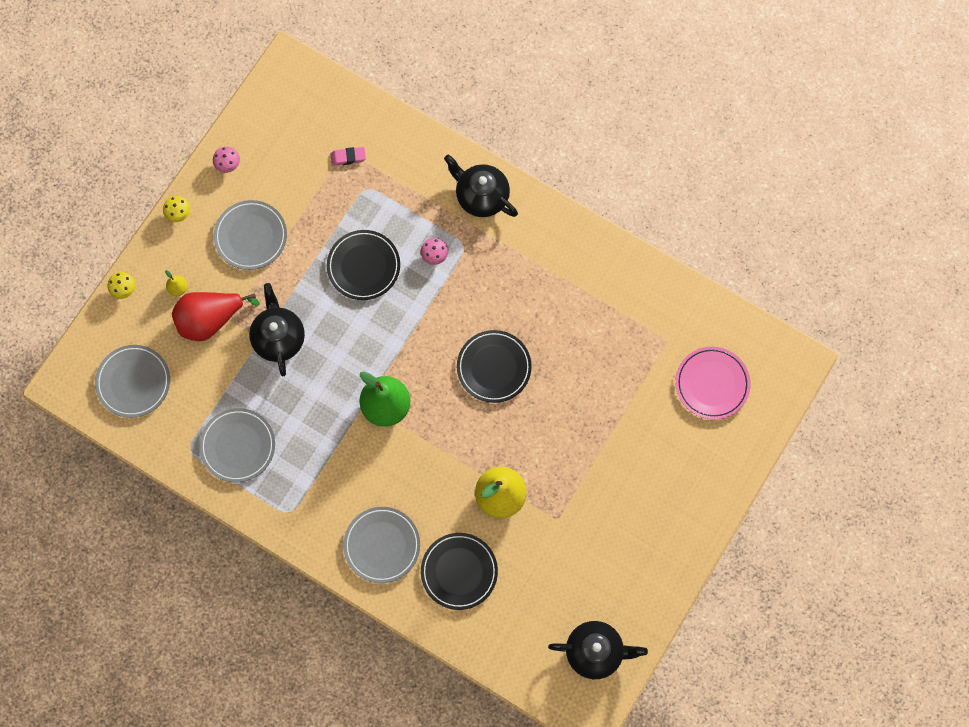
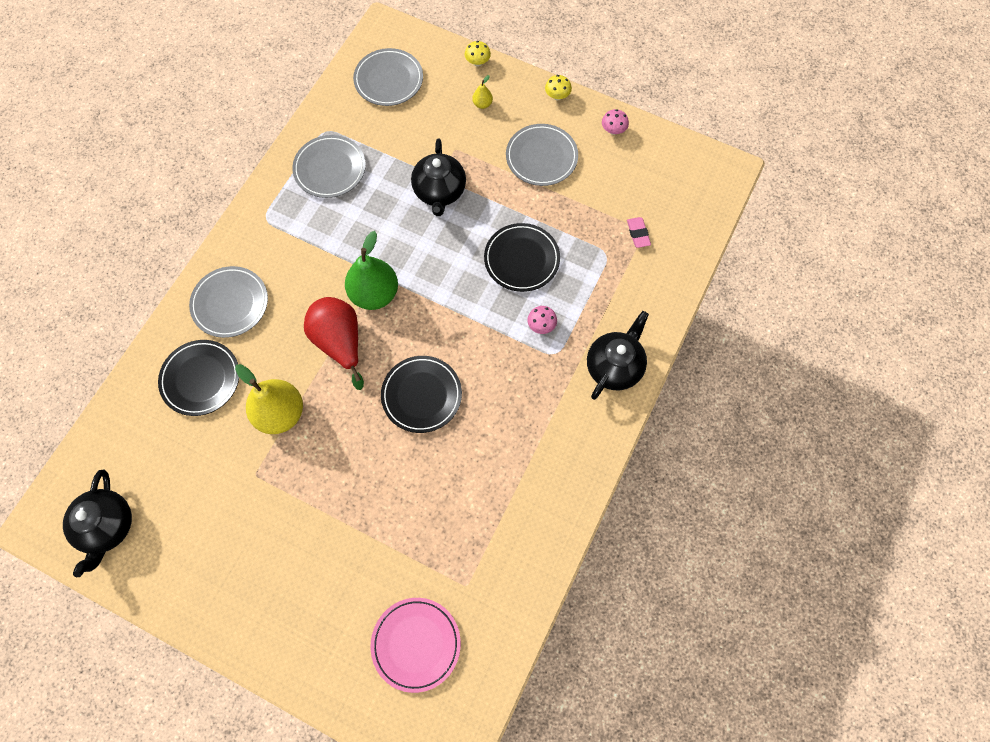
camera: 85 degrees right, 5 degrees down
(210, 319) = (453, 133): red pear -> red pear (340, 342)
(278, 338) = (439, 191): black teapot -> black teapot turned 105 degrees clockwise

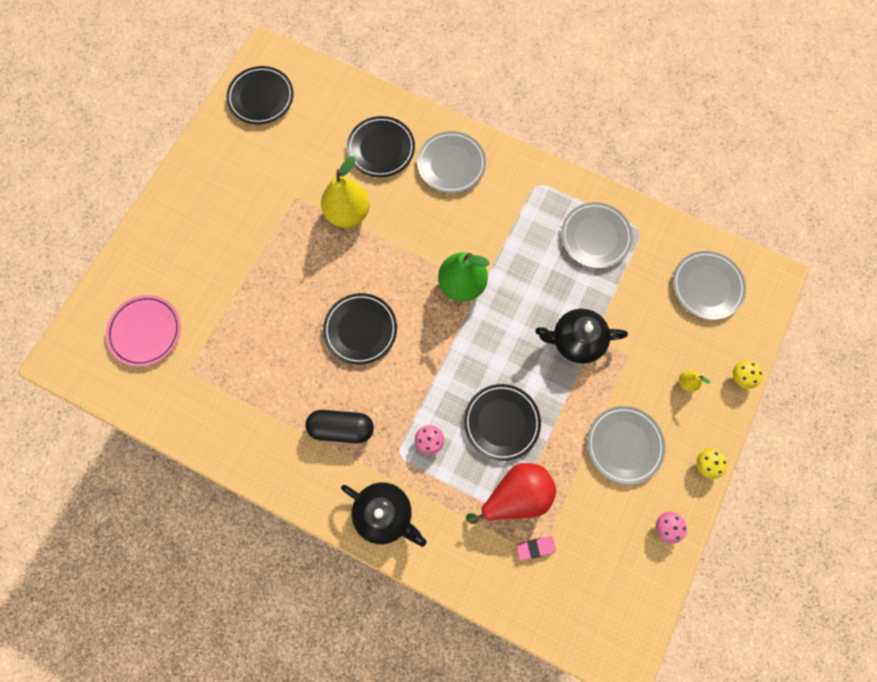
camera: 90 degrees right, 5 degrees up
(107, 526) = (261, 98): black teapot -> black plate
(340, 342) = (413, 257): red pear -> red pear (516, 495)
(529, 411) = (342, 428): none -> black capsule

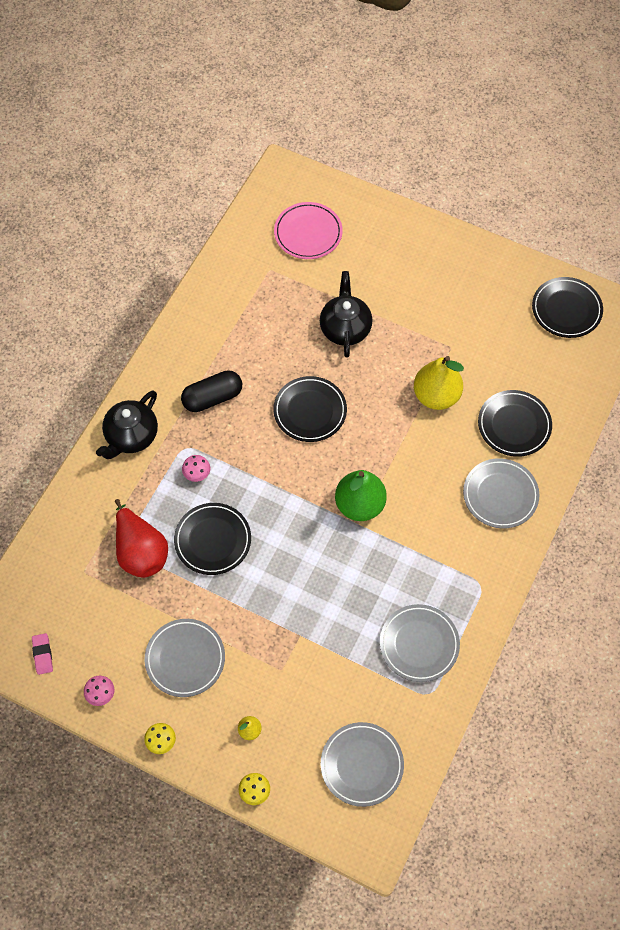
camera: 90 degrees right, 10 degrees down
(342, 428) = (212, 398): black capsule -> black capsule turned 60 degrees clockwise
(535, 547) = (90, 568): pink eraser -> pink eraser (43, 654)
(576, 341) = (297, 616): black teapot -> black teapot (345, 328)

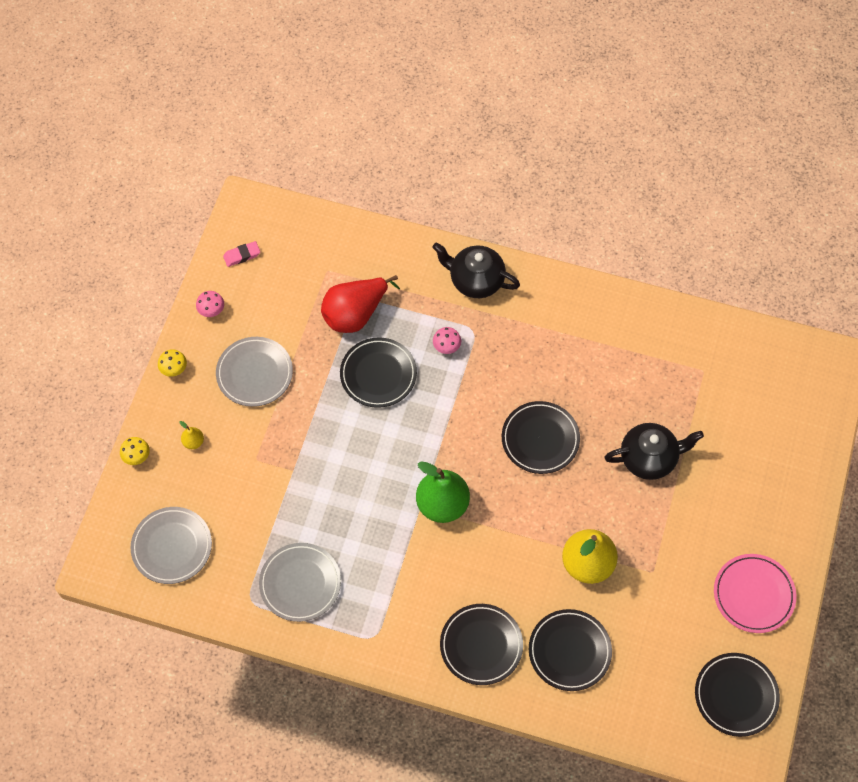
camera: 80 degrees right, 0 degrees up
(212, 398) = (534, 344): black capsule -> none
(308, 233) = (761, 401): pink plate -> pink plate (753, 594)
(500, 495) = (481, 645): grey plate -> black plate

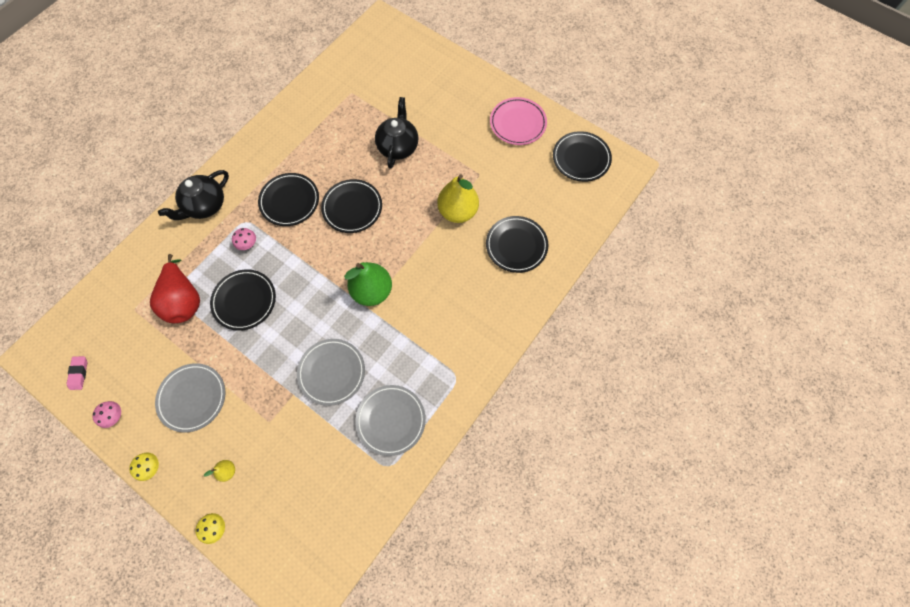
camera: 70 degrees left, 5 degrees up
(172, 547) = (314, 521): grey plate -> grey plate (332, 372)
(481, 645) = (491, 302): black plate -> black plate (289, 201)

